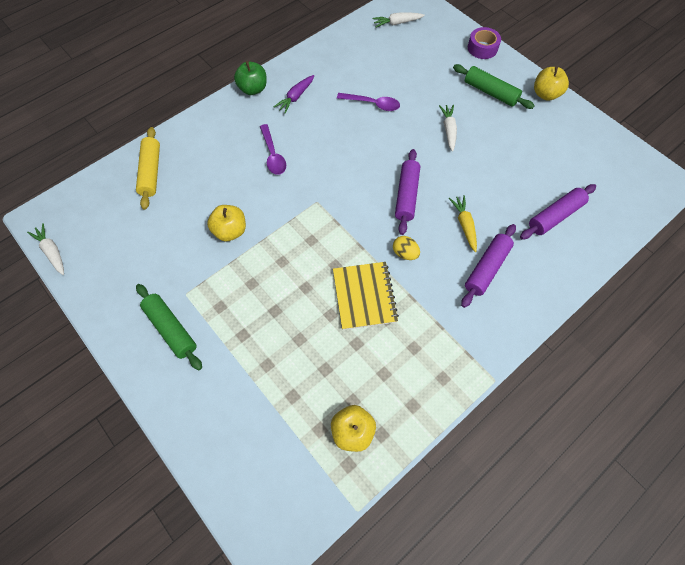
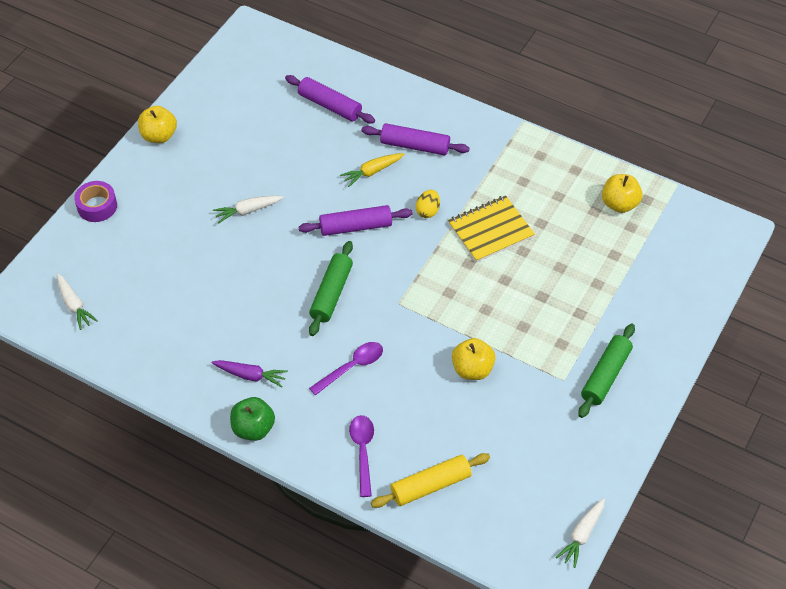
camera: 110 degrees left, 10 degrees down
(372, 104) = (233, 292): purple spoon -> purple spoon (363, 451)
(490, 92) = (173, 185): green rolling pin -> green rolling pin (331, 293)

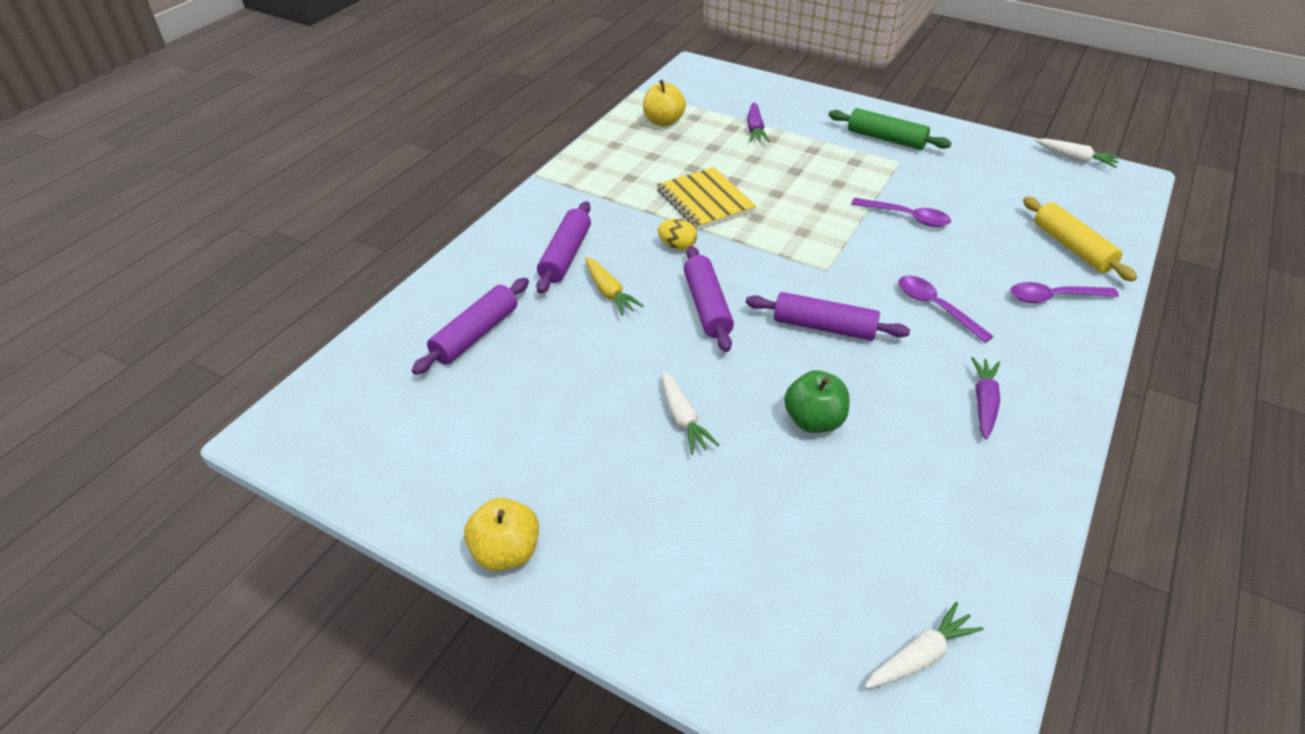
camera: 90 degrees left, 10 degrees down
(97, 206) = (678, 642): purple tape -> none
(253, 428) = (1068, 396): green apple -> green apple (813, 421)
(331, 293) = (824, 327): green rolling pin -> purple rolling pin
(472, 369) = (906, 217): yellow apple -> purple spoon
(613, 272) = (755, 129): none -> purple carrot

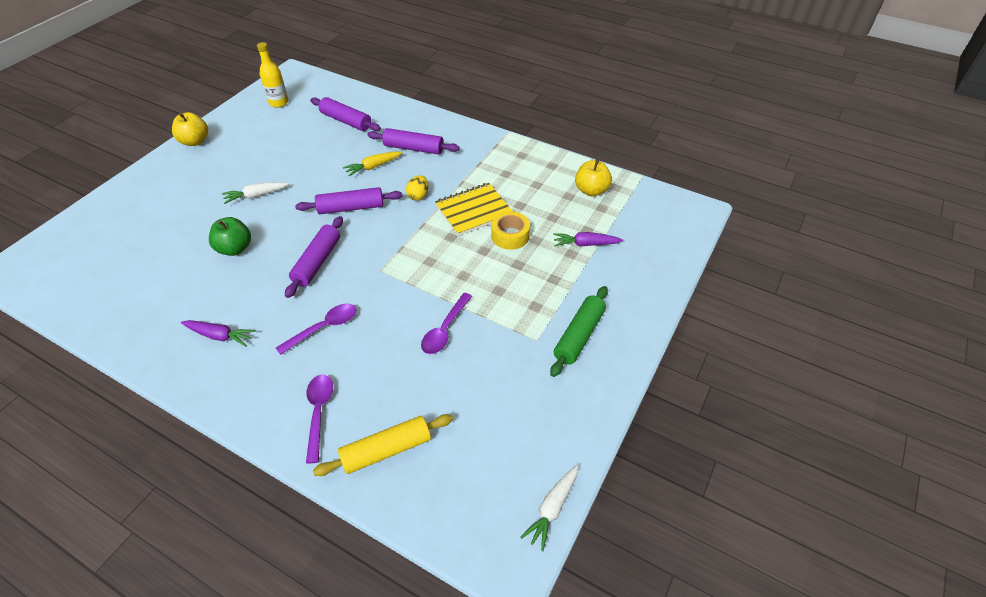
camera: 90 degrees right, 5 degrees up
(387, 437) = (278, 102): none -> yellow bottle
(748, 175) = (510, 236): none -> yellow tape
(920, 656) = (68, 272): white carrot -> none

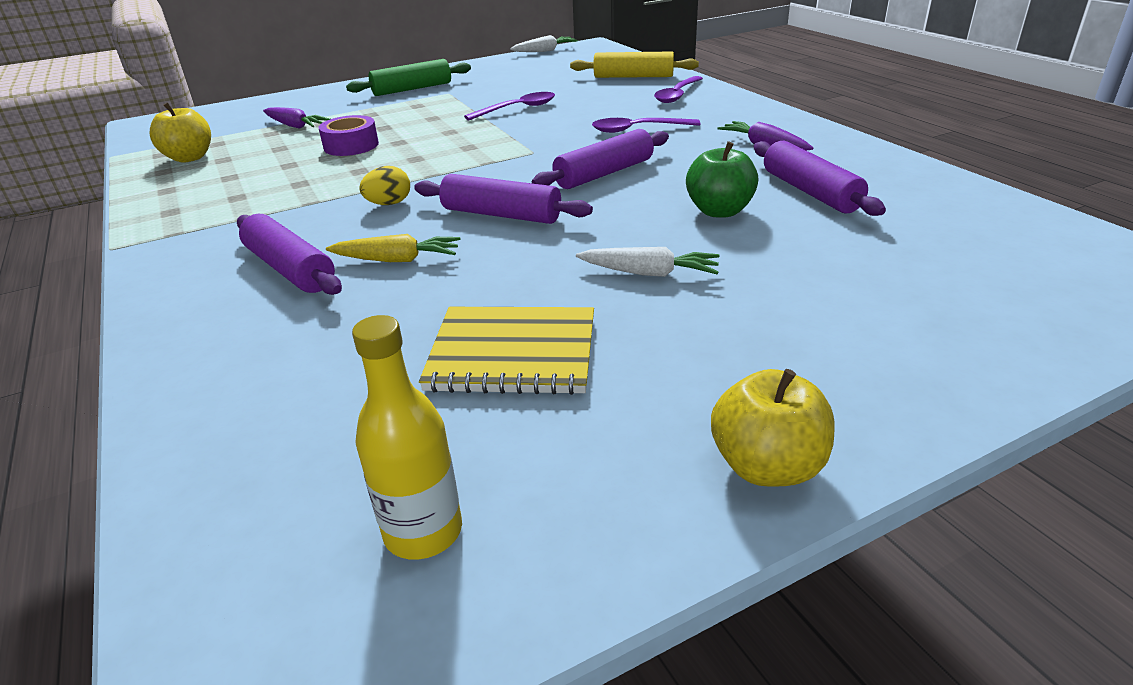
camera: 145 degrees left, 15 degrees down
(346, 121) = (323, 376): purple rolling pin -> purple rolling pin (810, 191)
(473, 210) = (348, 173): yellow notebook -> yellow notebook (512, 354)
(510, 236) = (351, 146): yellow tape -> purple tape

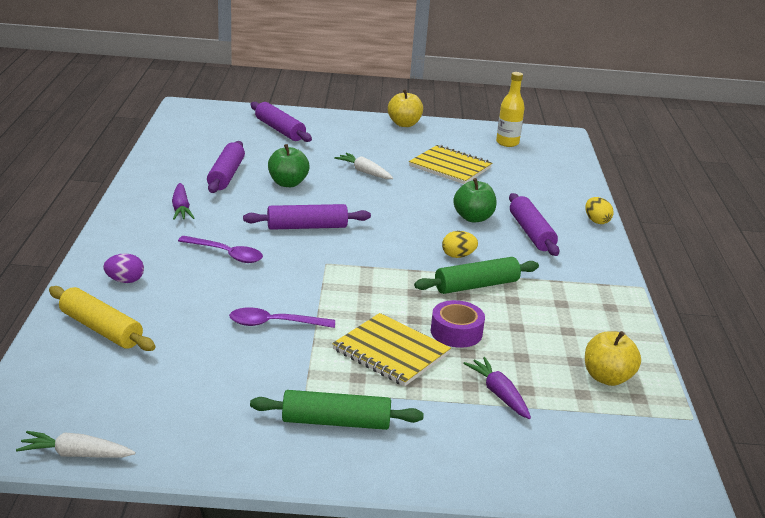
camera: 155 degrees left, 5 degrees down
(159, 336) = (596, 221): none -> yellow egg
(349, 183) = (476, 285): none -> green rolling pin
(397, 260) = (473, 218): yellow carrot -> green apple
(403, 121) = (390, 352): none -> yellow notebook
(501, 214) = (398, 223): purple rolling pin -> purple rolling pin (279, 130)
(677, 95) = (125, 281): purple spoon -> purple egg

